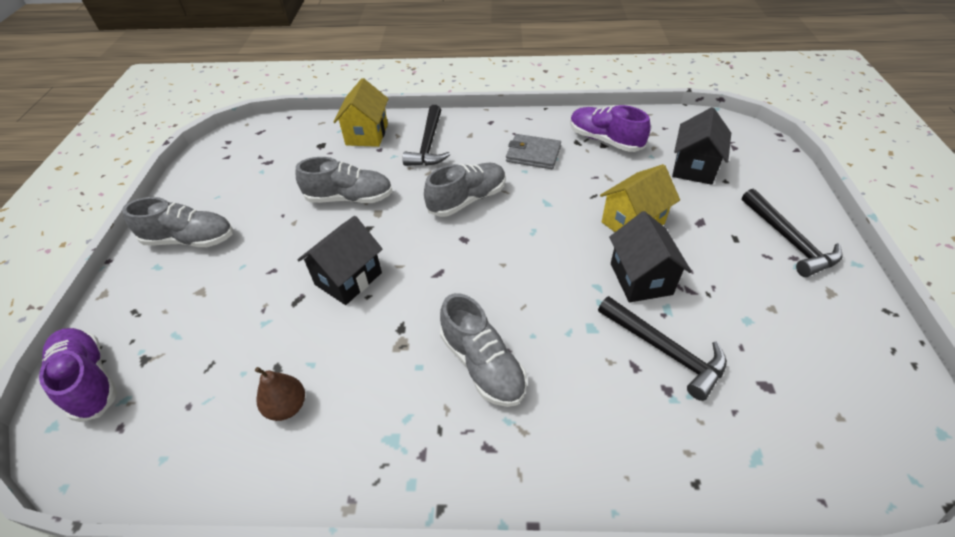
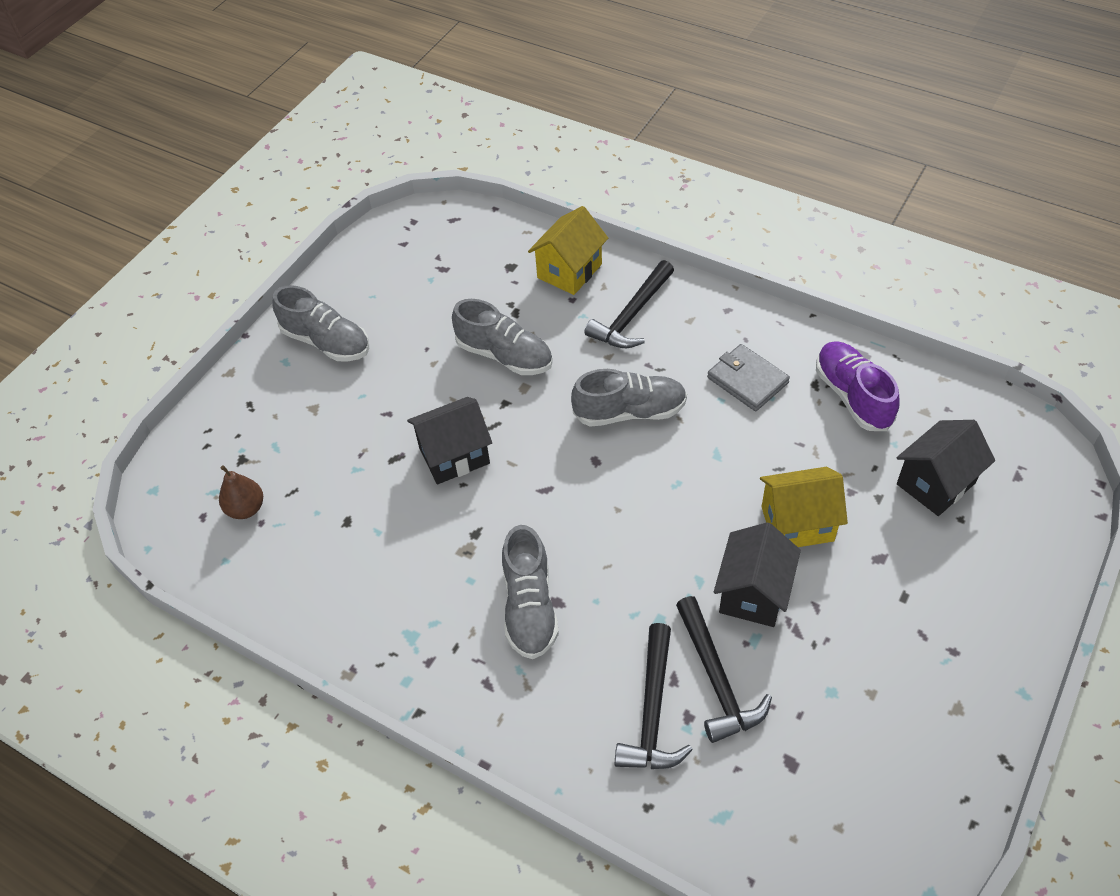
camera: 30 degrees right, 5 degrees up
(89, 380) = (192, 459): purple shoe -> none
(287, 406) = (339, 562): brown pear -> brown pear (246, 508)
(789, 240) = (968, 628): black hammer -> black hammer (652, 711)

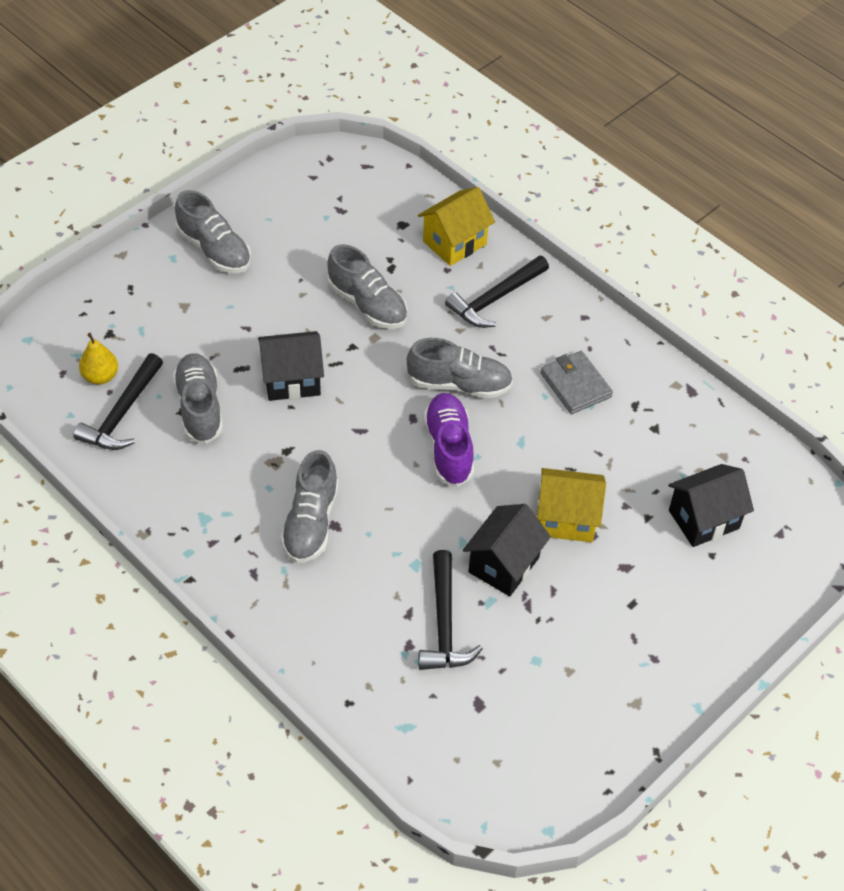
camera: 10 degrees right, 0 degrees up
(246, 508) = (100, 376): brown pear -> yellow pear
(365, 512) = (199, 407): none -> grey shoe
(652, 711) = (381, 633): black hammer -> black hammer (122, 413)
(852, 396) = (664, 424): purple shoe -> purple shoe (448, 448)

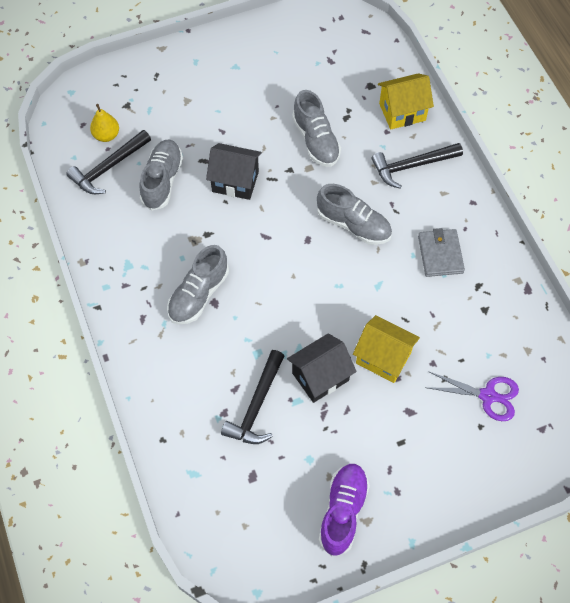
camera: 25 degrees right, 10 degrees up
(214, 250) = (227, 64): grey shoe -> none
(448, 448) = (322, 272): purple shoe -> purple shoe (343, 511)
(703, 519) = (487, 396): black house -> purple scissors

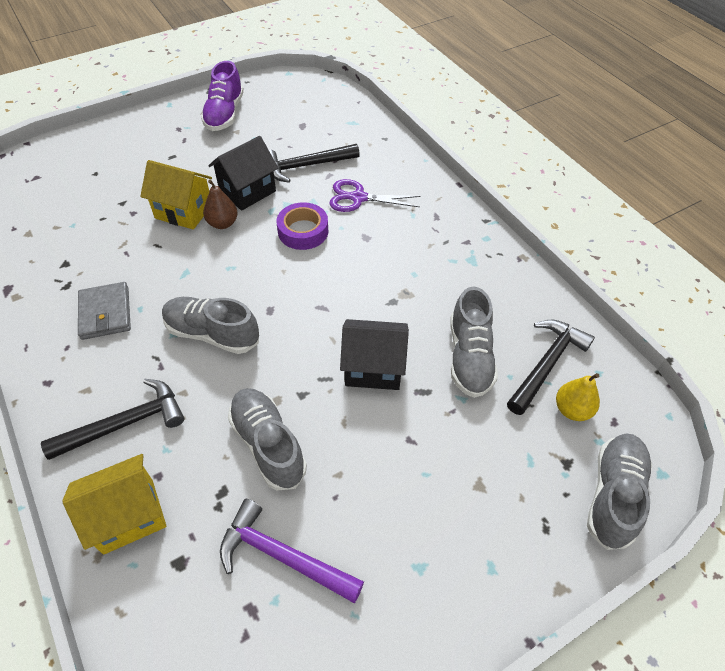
camera: 170 degrees right, 10 degrees down
(198, 294) = (385, 242): grey shoe -> grey shoe (613, 495)
(256, 406) = (306, 166): black hammer -> black hammer turned 120 degrees counterclockwise
(271, 317) = (303, 231): none -> purple tape
(311, 81) = (282, 556): none -> purple hammer
(345, 337) = (223, 223): none -> brown pear
(487, 396) = (82, 194): purple scissors -> purple scissors (358, 198)

